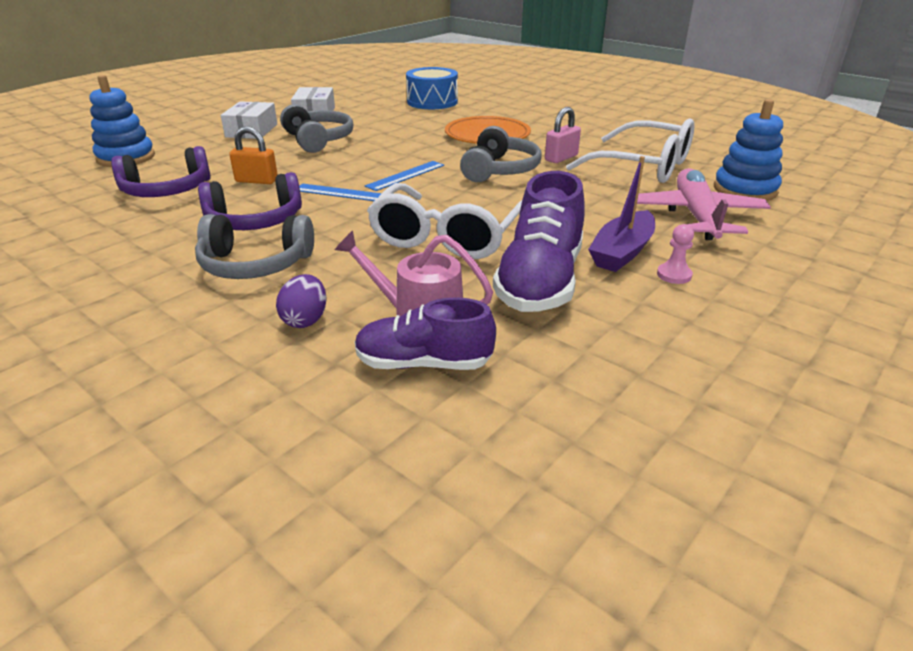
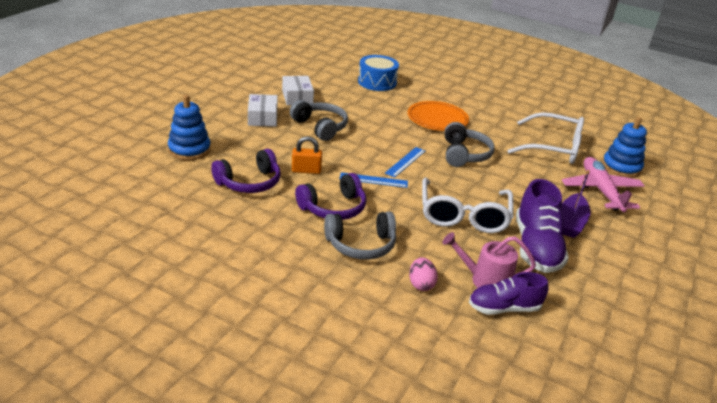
camera: 15 degrees left, 0 degrees up
(305, 320) = (421, 284): purple egg -> pink egg
(561, 158) = (498, 141): pink padlock -> none
(674, 275) = (606, 238): pink pawn -> none

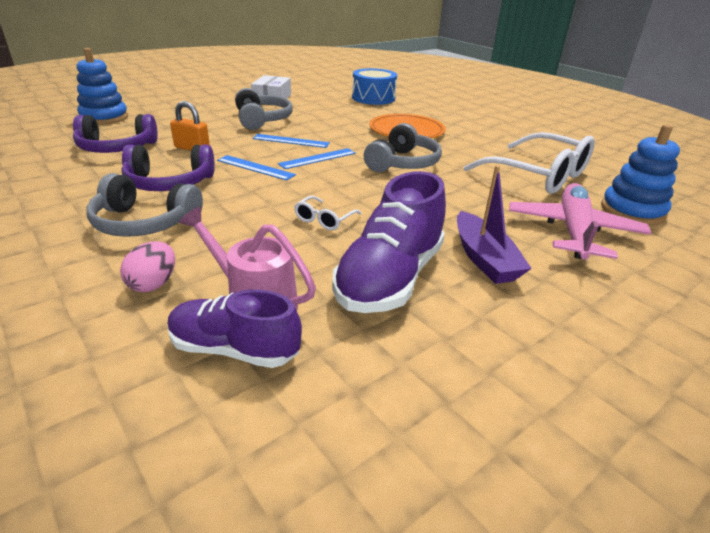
camera: 25 degrees right, 0 degrees up
(262, 117) = (214, 106): white box -> none
(368, 147) = (291, 141): none -> blue ruler
(463, 215) = (324, 219): white glasses -> white glasses, size x0.42
(571, 222) = (484, 258): purple boat -> purple boat turned 60 degrees counterclockwise

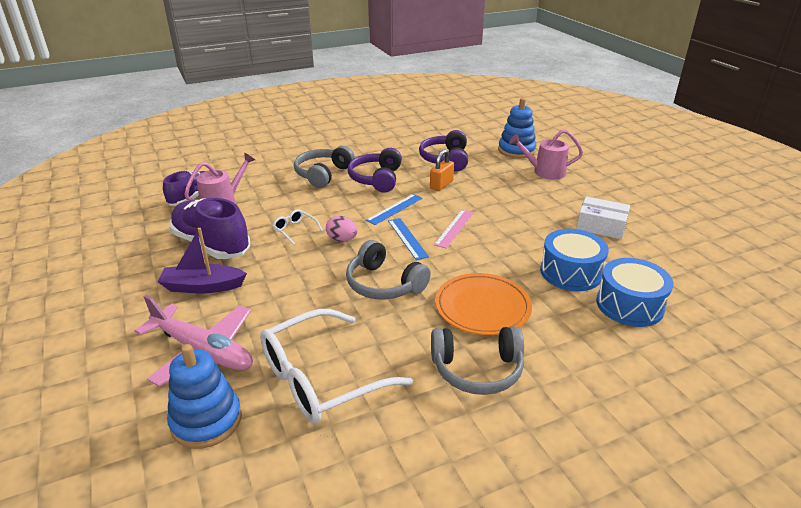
camera: 105 degrees right, 0 degrees up
(153, 284) = (258, 179): pink egg -> pink egg (342, 240)
(166, 109) = (545, 172): none -> pink watering can
(262, 120) = (517, 216): grey headphones -> grey headphones (477, 369)
(291, 141) = (454, 228): blue ruler -> pink ruler
(344, 108) = (570, 272): none -> blue drum

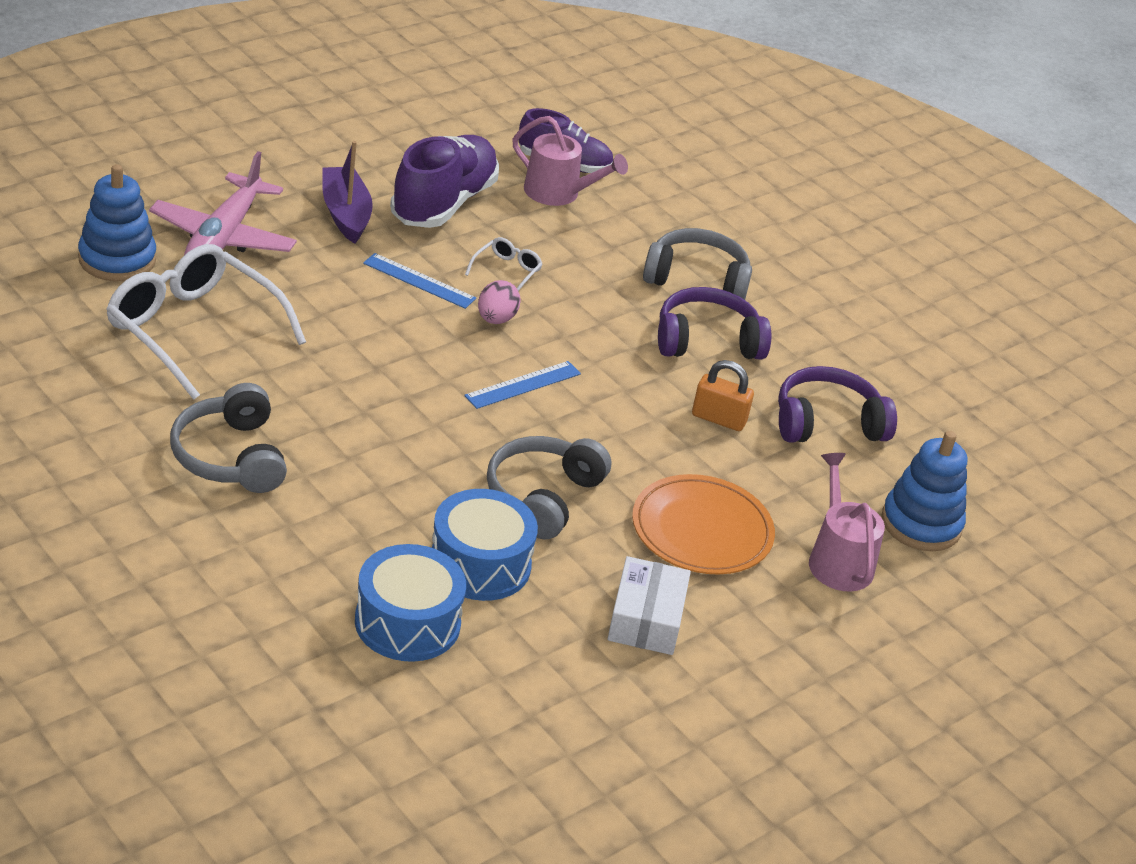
camera: 70 degrees right, 5 degrees up
(384, 284) = (393, 368): grey headphones -> grey headphones (543, 497)
(394, 209) = (609, 367): blue ruler -> blue ruler (419, 281)
(454, 228) = (572, 435): pink ruler -> none
(482, 307) = (363, 464): orange plate -> orange plate (701, 530)

